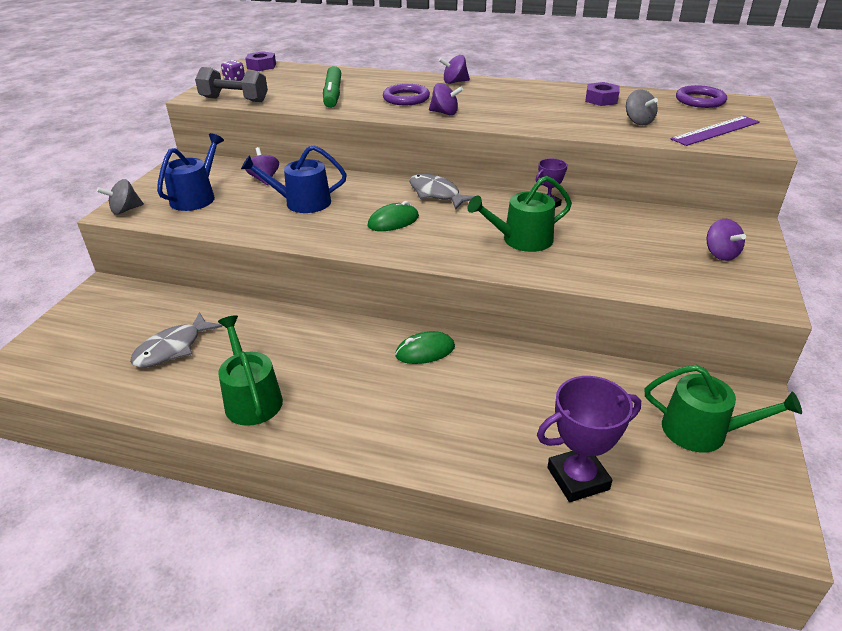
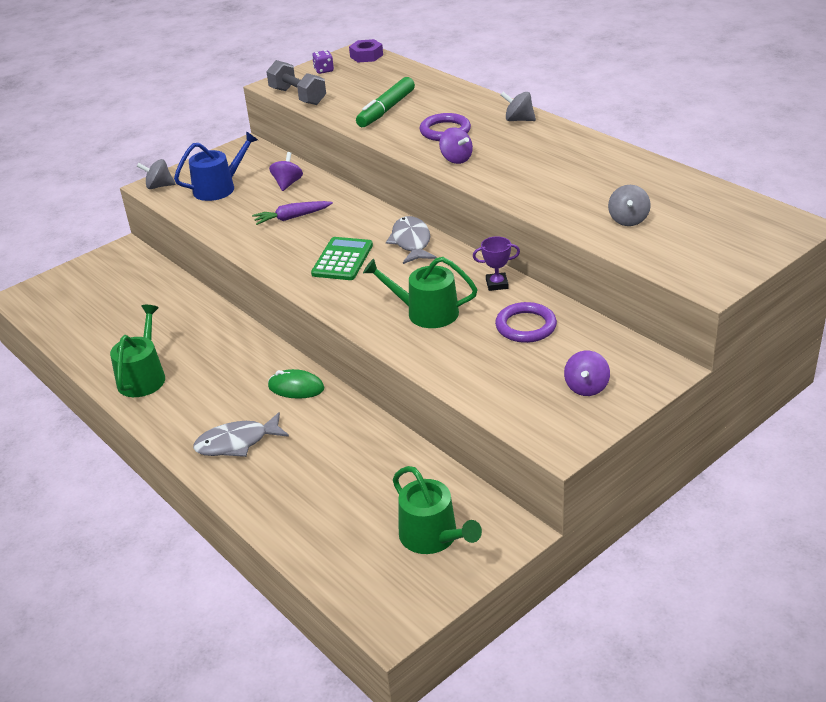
camera: 35 degrees right, 0 degrees up
(172, 348) = (127, 318): grey fish -> grey fish (237, 443)
(302, 202) = (292, 218): blue watering can -> purple carrot
(393, 221) = (342, 260): green mouse -> green calculator
(454, 82) = (518, 120): purple spinning top -> grey spinning top
(578, 478) = (296, 525): purple trophy -> none
(601, 99) = (635, 181): purple nut -> none
(700, 100) = (744, 210): purple ring -> purple ring (526, 326)
(716, 131) = (692, 253): purple ruler -> none

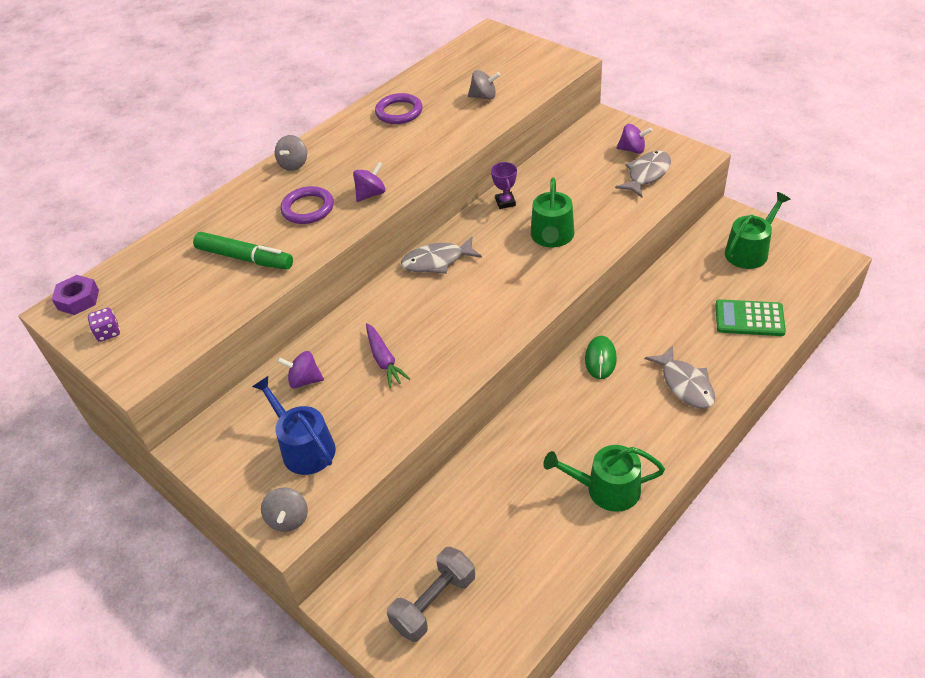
camera: 95 degrees left, 10 degrees up
(298, 96) = (183, 343): grey dumbbell -> grey dumbbell (434, 603)
(342, 260) = (469, 304): green calculator -> green calculator (749, 318)
(526, 326) = (563, 182): purple ring -> purple ring (399, 112)
(527, 393) = (647, 174): none -> grey fish

